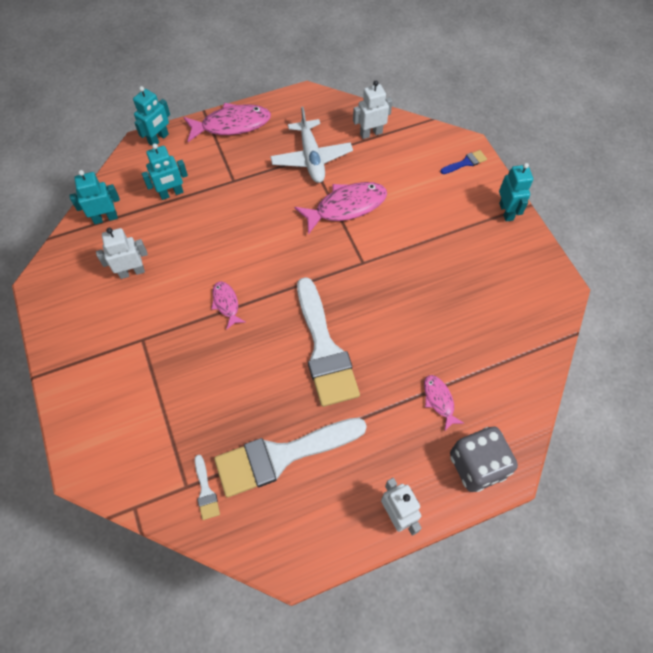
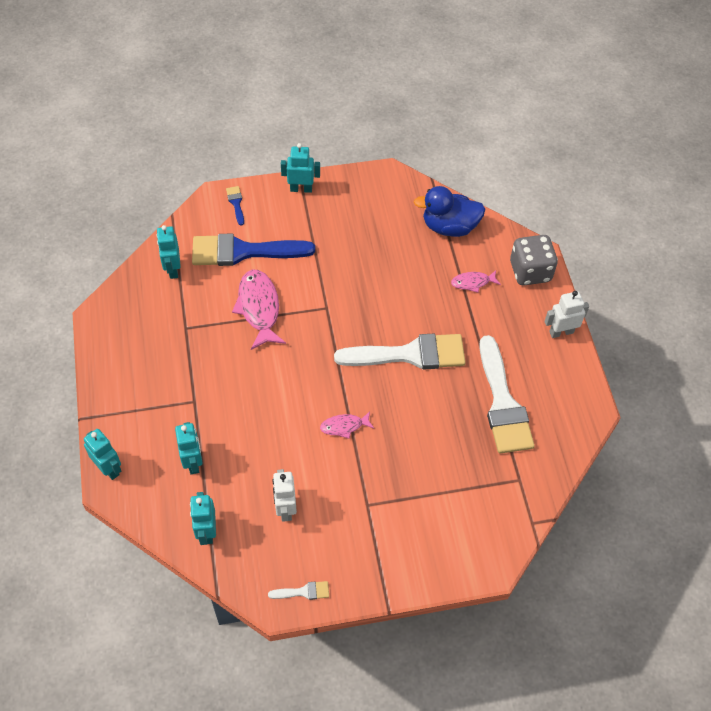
camera: 80 degrees left, 5 degrees down
(206, 491) = (525, 464): white brush -> white brush (303, 592)
(231, 125) = (114, 392): pink fish -> none
(311, 158) = (188, 326): white plane -> none
(371, 133) = (173, 269): white robot -> turquoise robot
(409, 181) = (243, 251): none -> blue brush
(511, 363) = (449, 227): none -> blue duck

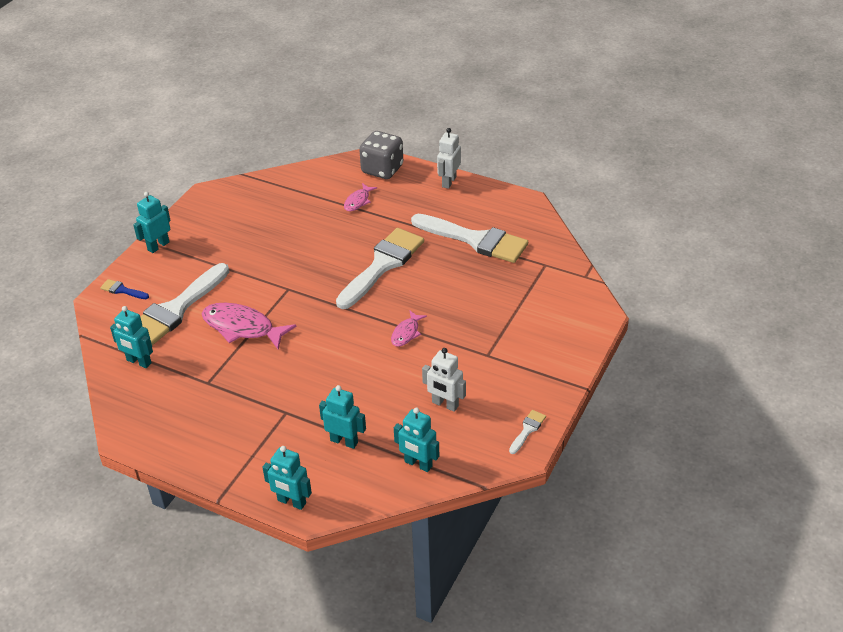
camera: 50 degrees left, 15 degrees down
(109, 468) = (291, 502): turquoise robot -> turquoise robot turned 150 degrees counterclockwise
(243, 251) = (176, 309): blue brush -> white brush
(449, 227) = (295, 187): blue duck -> none

